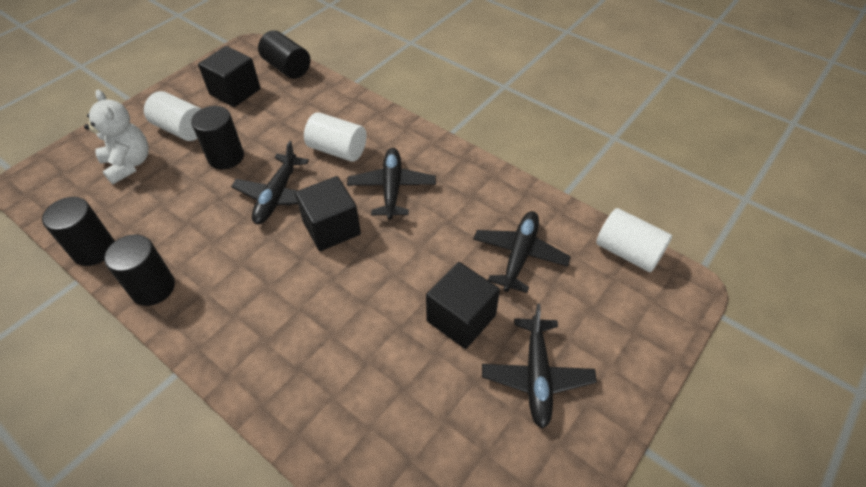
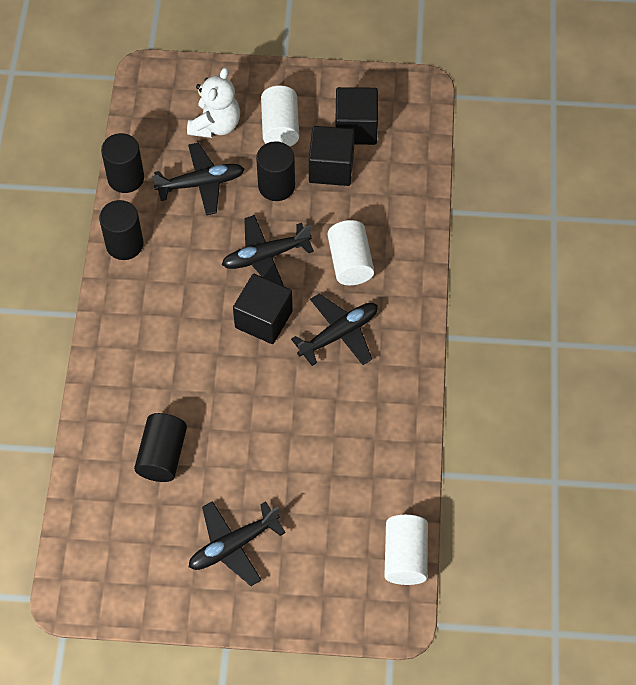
camera: 55 degrees right, 10 degrees up
(287, 67) = (422, 142): black cylinder -> black cylinder (162, 455)
(461, 318) = (246, 466): black cube -> black cube (331, 167)
(519, 255) = (339, 474): black plane -> black plane (201, 183)

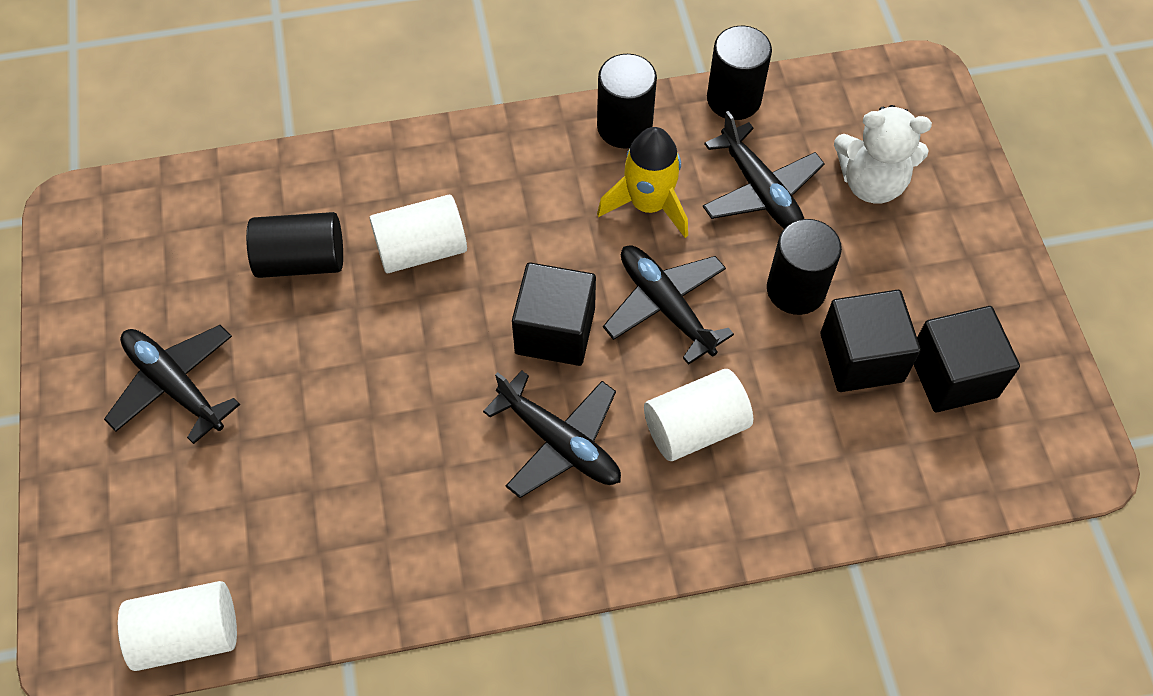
camera: 75 degrees right, 0 degrees up
(189, 246) = (648, 204): none -> yellow rocket
(280, 127) = (905, 267): white cylinder -> white cylinder (421, 249)

